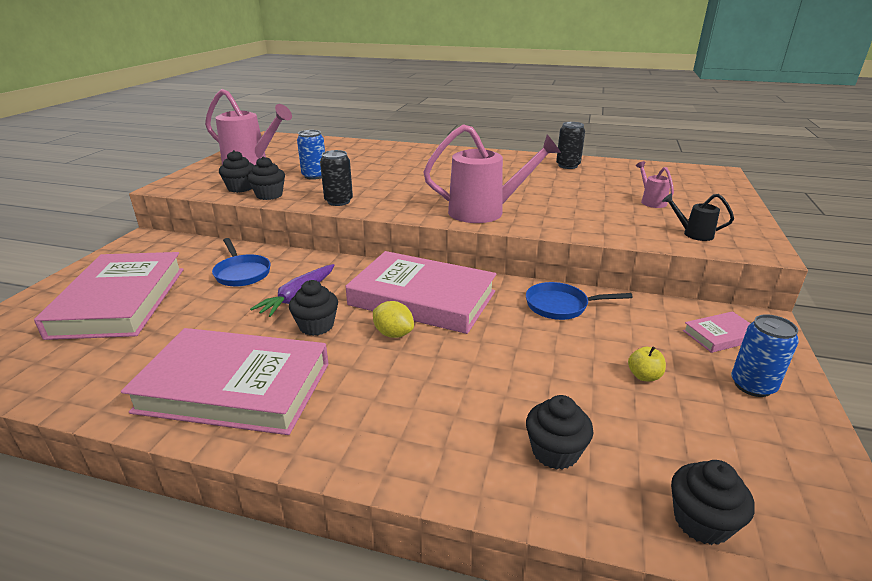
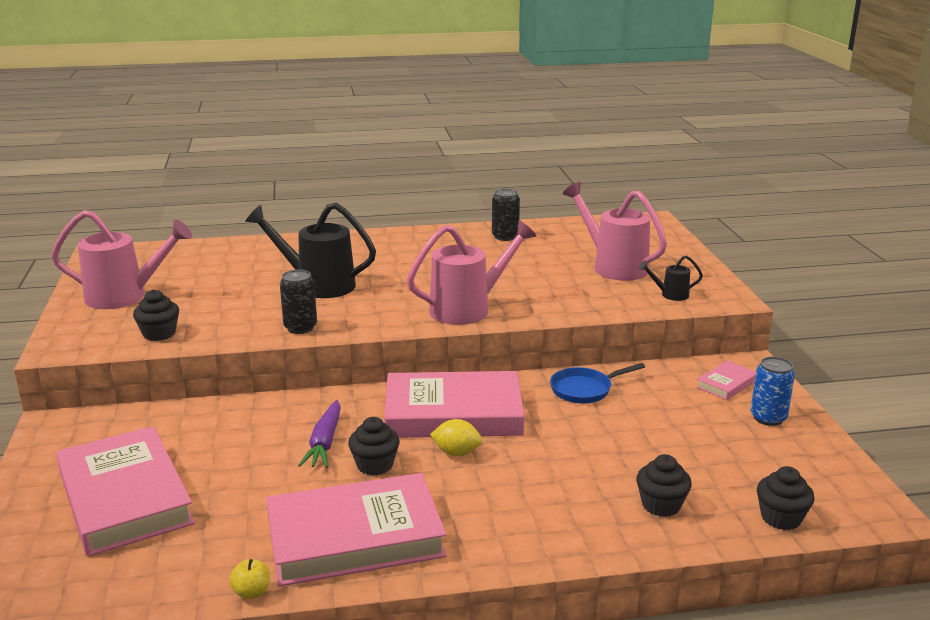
camera: 25 degrees left, 5 degrees down
(242, 273) = (233, 434): blue pan -> none
(269, 195) = (208, 336): black cupcake -> none
(314, 176) = (233, 300): blue can -> none
(385, 176) = (318, 285): none -> black watering can
(644, 376) = (689, 432): yellow apple -> yellow apple (251, 592)
(651, 201) = (614, 266): pink watering can -> pink watering can, size x2.14

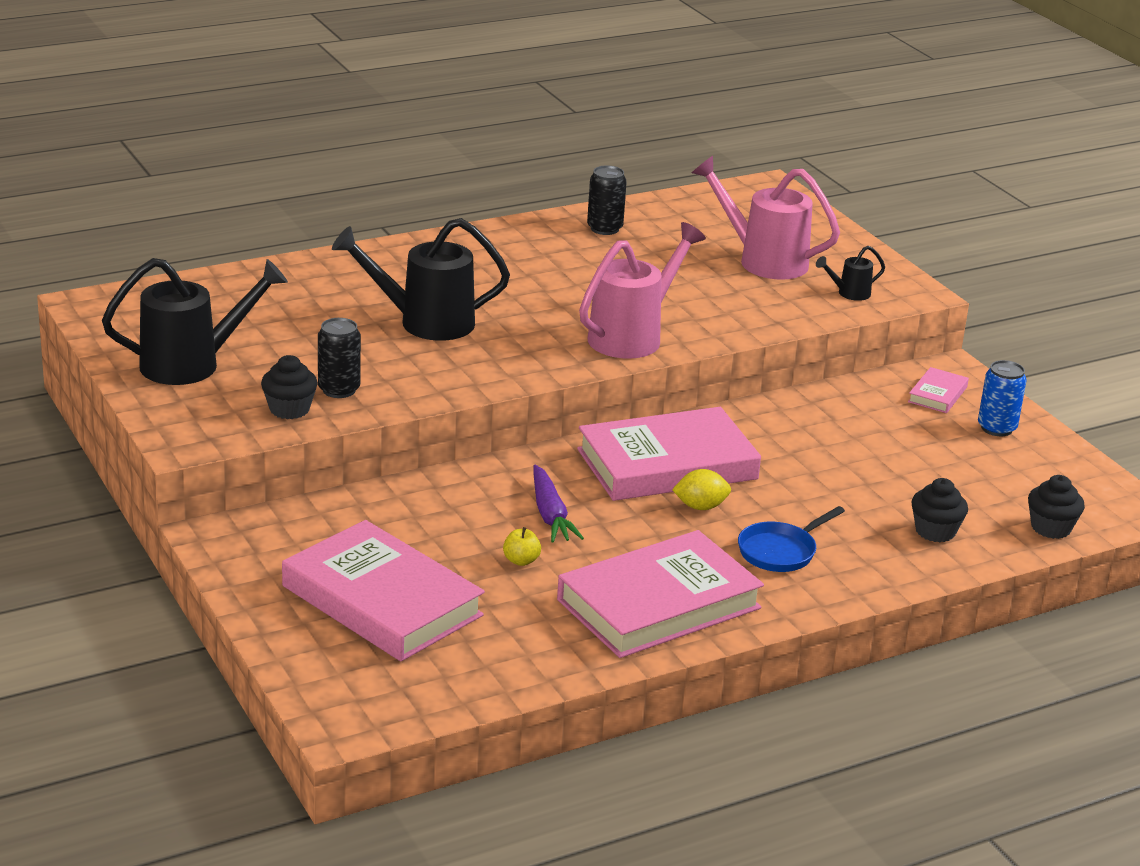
camera: 20 degrees left, 5 degrees up
(124, 296) = (191, 364): pink watering can -> black watering can
(251, 592) = (597, 667): yellow apple -> yellow apple (521, 561)
(300, 328) = (454, 382): black can -> black can (339, 390)
(375, 465) = (623, 531): black cupcake -> none
(584, 389) = (791, 419): blue pan -> blue pan (780, 551)

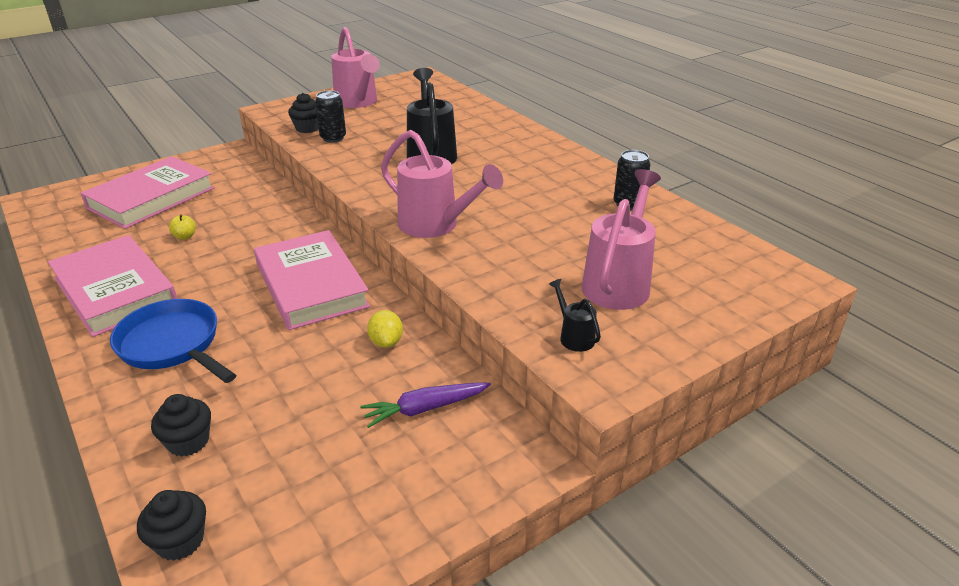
camera: 85 degrees right, 5 degrees up
(191, 364) = (358, 102): black watering can -> pink watering can
(550, 514) = (242, 243): purple carrot -> purple carrot (425, 408)
(700, 507) = (246, 303): yellow lemon -> yellow lemon (386, 342)
(780, 551) = (173, 345): blue pan -> blue pan, size x1.55
(937, 394) = (470, 449): pink book -> none
(996, 428) = (403, 499): blue can -> none

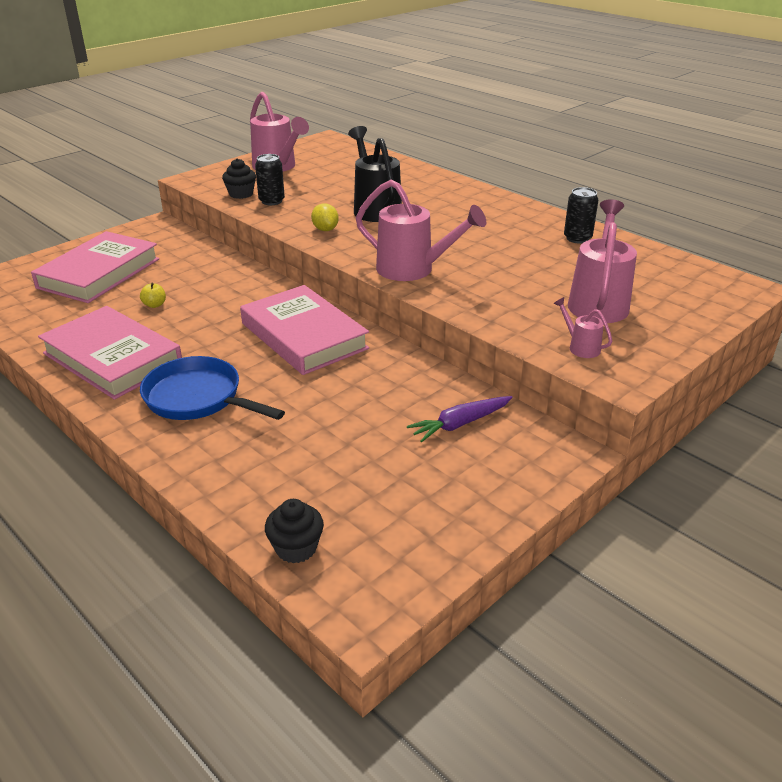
camera: 10 degrees left, 0 degrees up
(188, 441) = (259, 473): black cupcake -> none
(386, 342) = (399, 375): yellow lemon -> yellow lemon (325, 229)
(574, 336) = (580, 347): black watering can -> pink watering can

